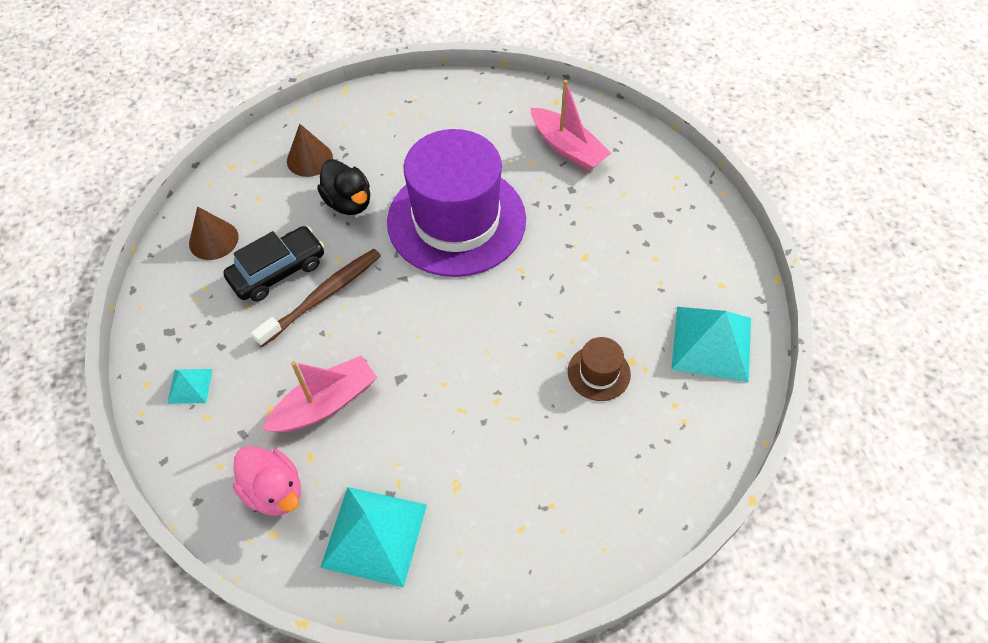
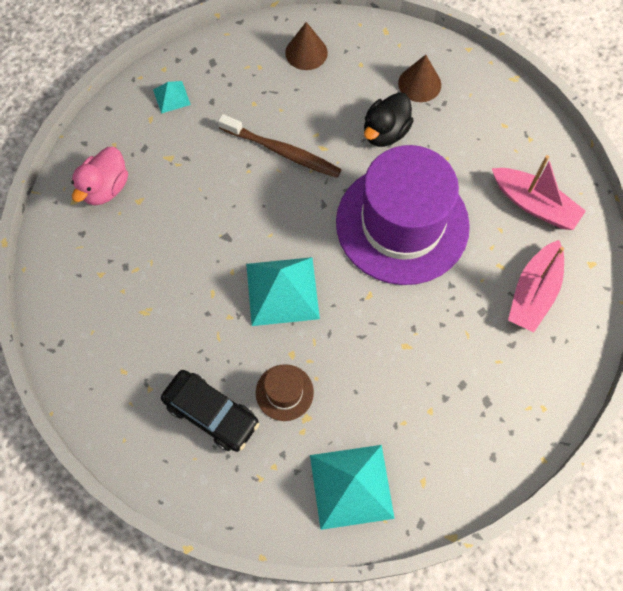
camera: 70 degrees right, 10 degrees up
(278, 271) = (294, 110): black car -> black car (211, 413)
(325, 404) = (186, 193): pink boat -> pink boat (534, 205)
(374, 535) = (90, 268): turquoise pyramid -> turquoise pyramid (282, 291)

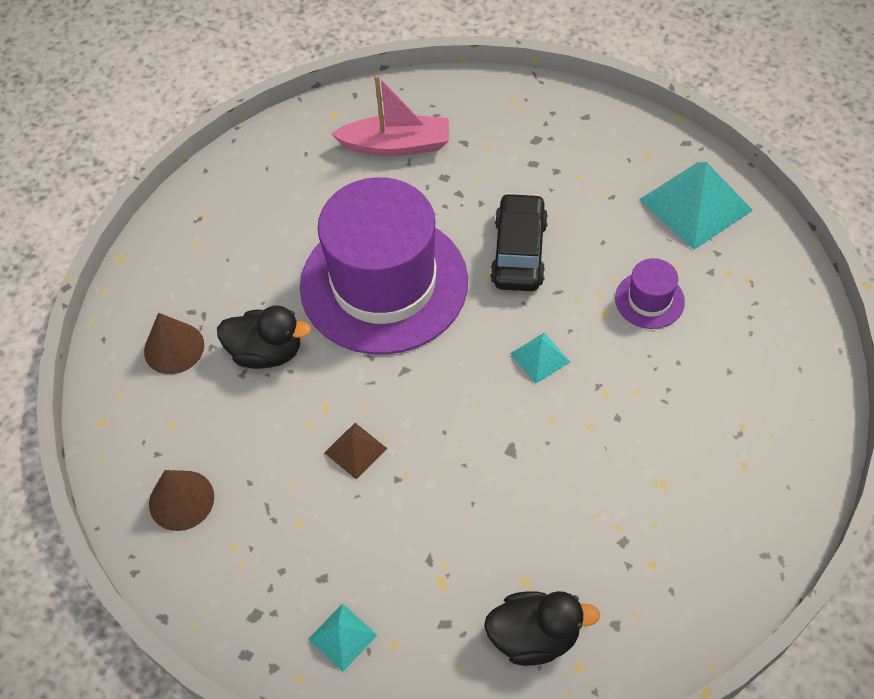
camera: 115 degrees left, 10 degrees down
(105, 188) = (534, 636): pink duck -> black duck
(211, 413) = (721, 353): black car -> black car (519, 252)
(282, 151) = (355, 450): brown toothbrush -> brown pyramid
(282, 291) = (540, 357): turquoise pyramid -> turquoise pyramid, size x0.50
(284, 392) = (649, 300): brown hat -> purple hat
(534, 205) = (289, 180): pink boat -> none

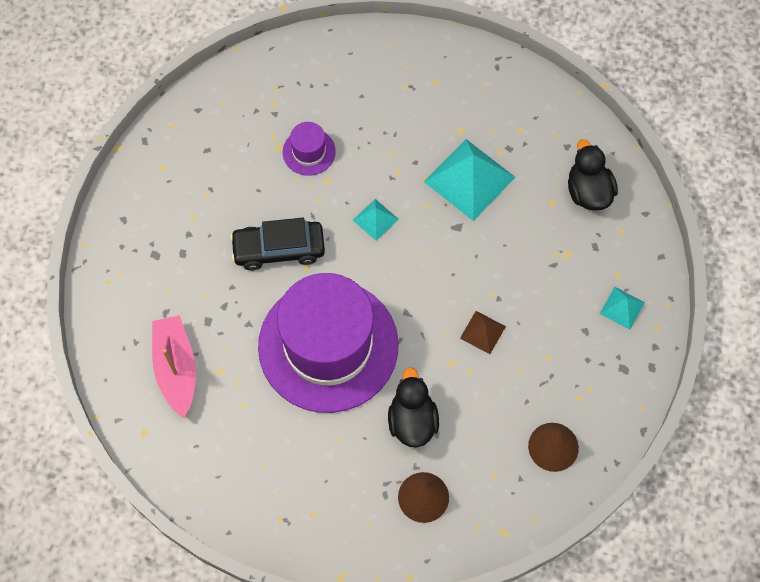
camera: 105 degrees left, 10 degrees up
(695, 204) = (210, 128): turquoise pyramid -> turquoise pyramid (469, 179)

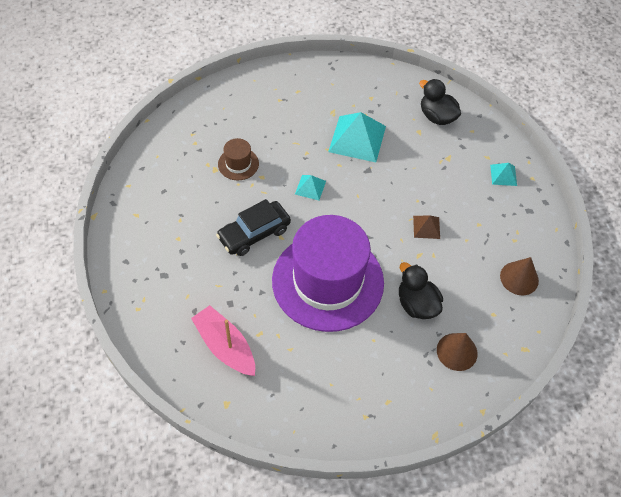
camera: 30 degrees left, 10 degrees down
(309, 152) = (238, 164): purple hat -> brown hat

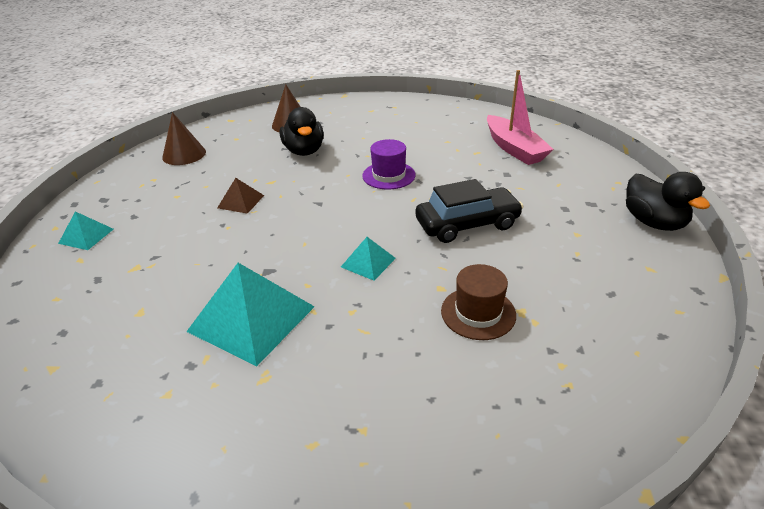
camera: 160 degrees left, 20 degrees down
(328, 281) = (388, 175): purple hat -> purple hat, size x0.40
(437, 117) = (84, 331): black duck -> black duck (653, 222)

